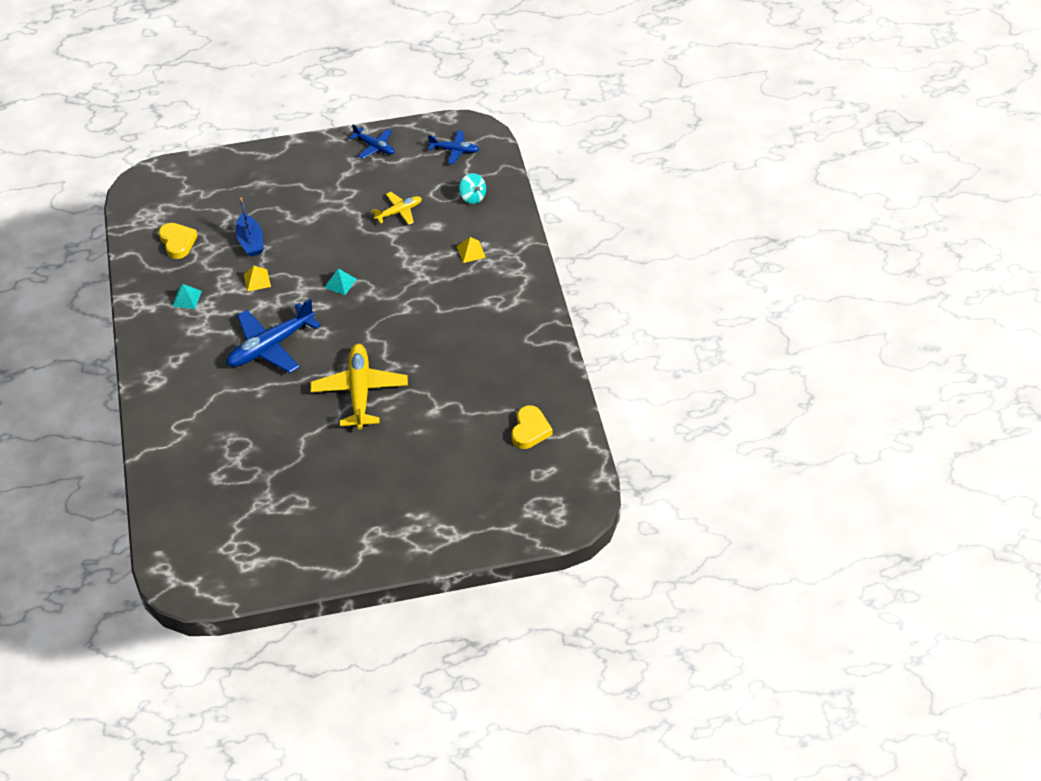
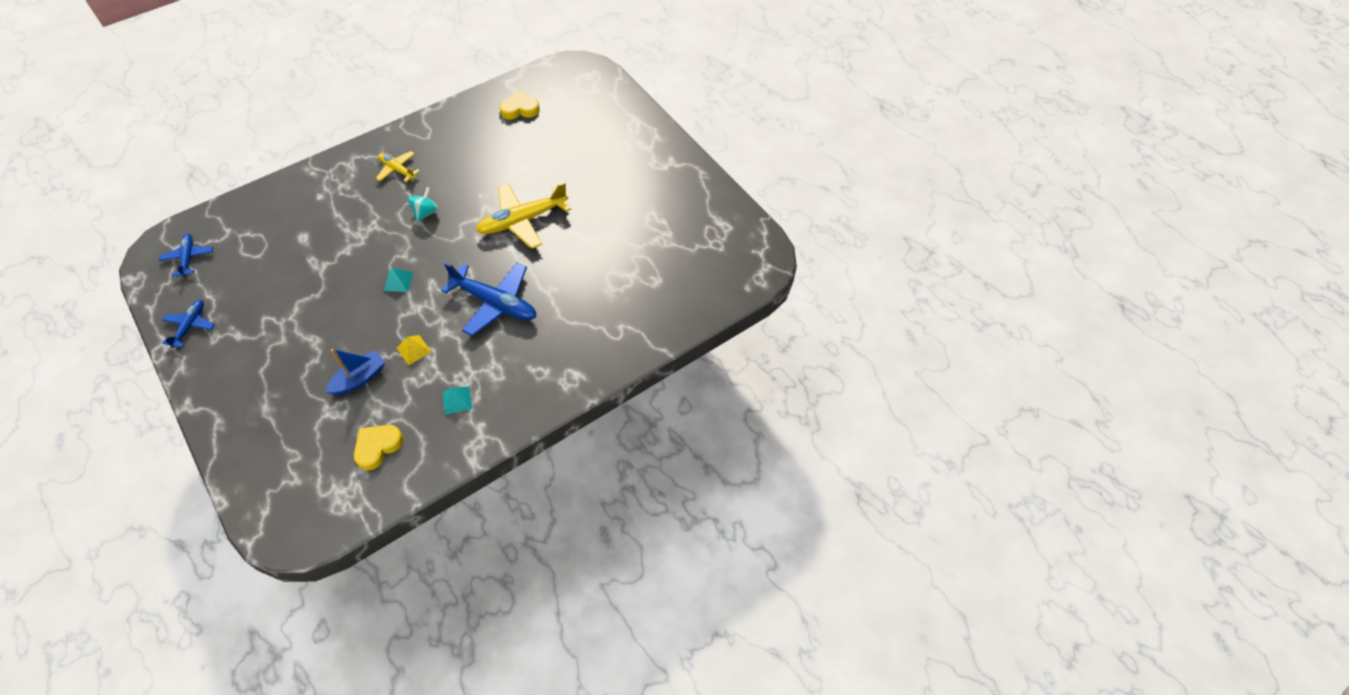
camera: 115 degrees left, 5 degrees up
(399, 212) = (289, 271): yellow plane -> yellow plane (397, 170)
(471, 251) = (332, 201): yellow pyramid -> none
(473, 197) = (256, 223): turquoise spinning top -> turquoise spinning top (426, 212)

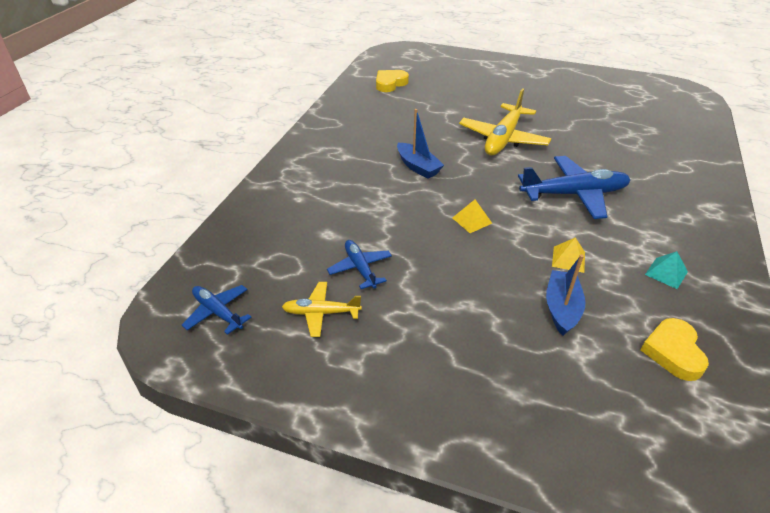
camera: 35 degrees left, 15 degrees down
(190, 326) = (310, 372): blue plane -> blue plane (360, 268)
(397, 170) = (347, 152): yellow plane -> yellow plane (321, 313)
(398, 281) = (472, 220): turquoise pyramid -> yellow pyramid
(426, 212) = (418, 167): turquoise spinning top -> blue boat

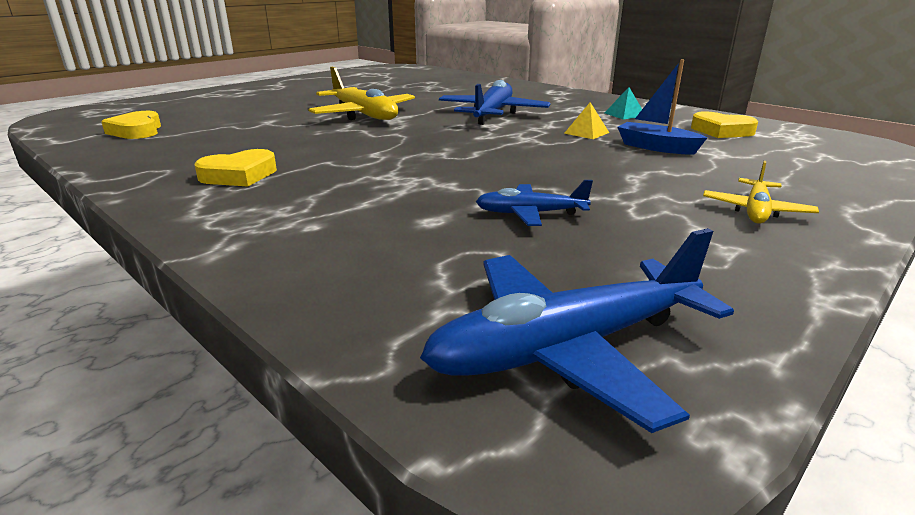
camera: 65 degrees left, 15 degrees down
(217, 312) = (566, 348): blue plane -> blue plane, size x1.81
(321, 313) = (613, 253): yellow plane -> yellow plane (756, 211)
(348, 148) = (239, 175): none -> yellow heart
(418, 167) = (354, 151): blue boat -> none
(472, 220) = (490, 150): yellow pyramid -> none

